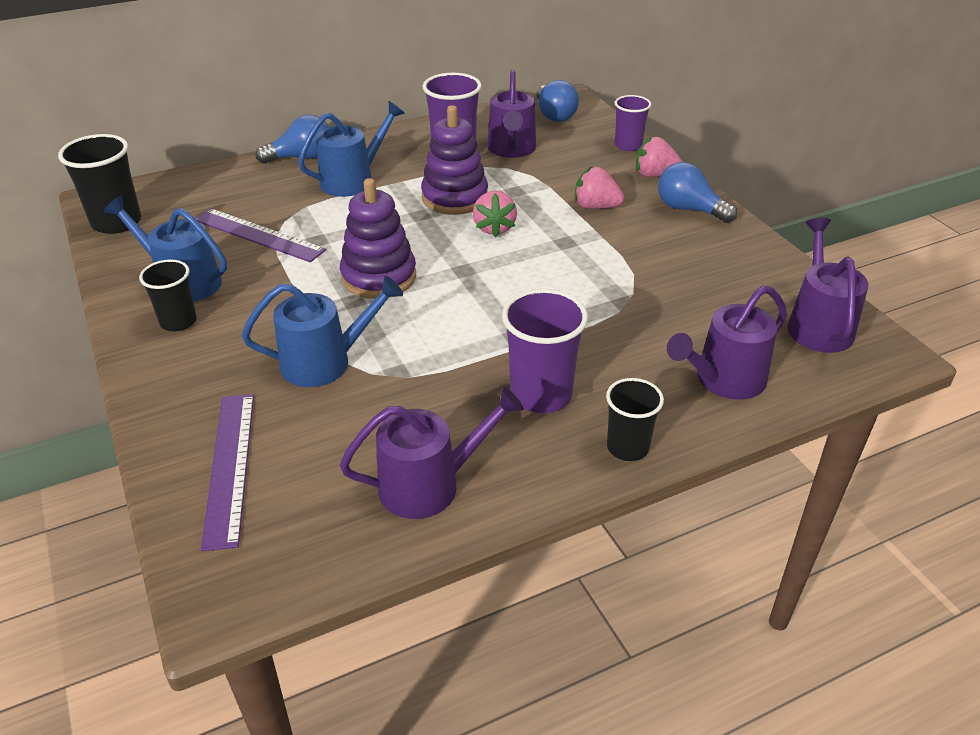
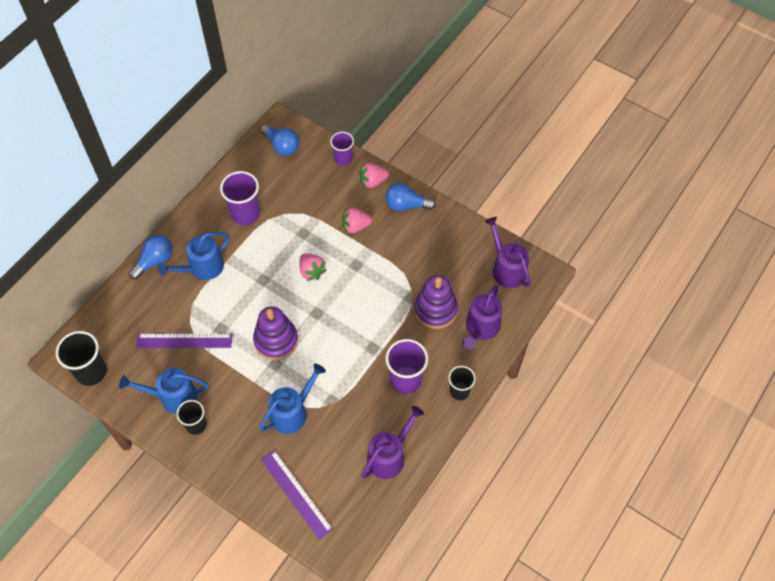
camera: 30 degrees left, 20 degrees up
(352, 180) = (202, 268): blue watering can -> blue watering can turned 150 degrees counterclockwise
(455, 197) = (273, 255): purple stacking toy -> purple stacking toy (435, 310)
(511, 149) = (277, 194): purple watering can -> none

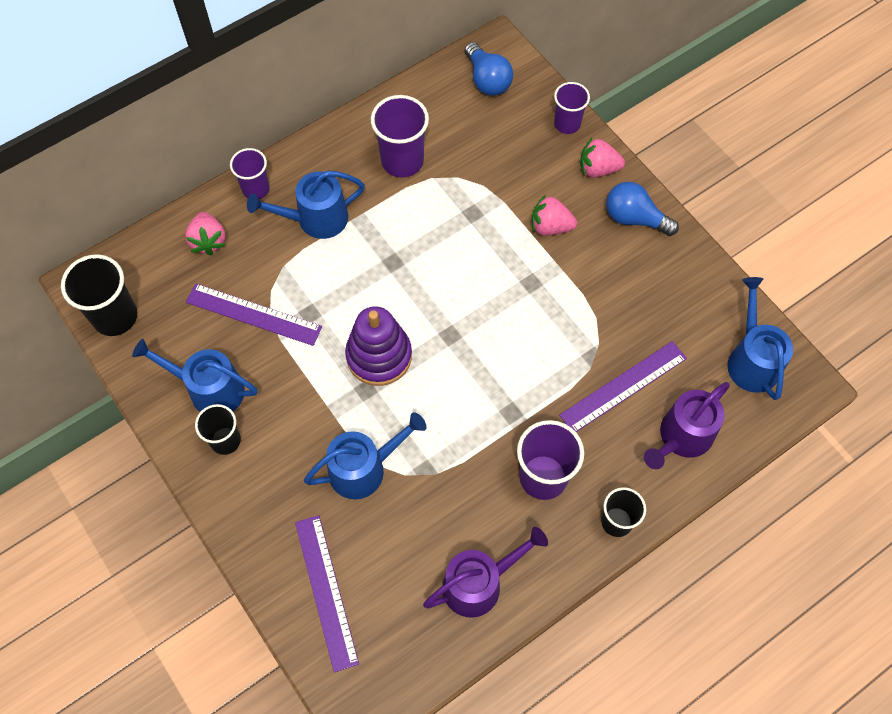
camera: 20 degrees right, 5 degrees up
(155, 261) = (256, 189): blue light bulb -> purple cup
(311, 271) = (465, 272): pink strawberry -> pink strawberry (208, 241)
(435, 310) = (623, 387): purple stacking toy -> purple ruler
(506, 269) = (751, 360): purple watering can -> blue watering can

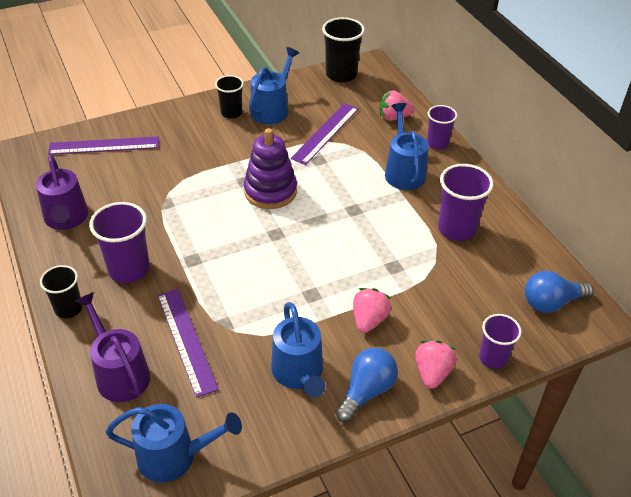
camera: 100 degrees right, 20 degrees down
(363, 469) = (182, 172): blue watering can -> blue watering can (299, 373)

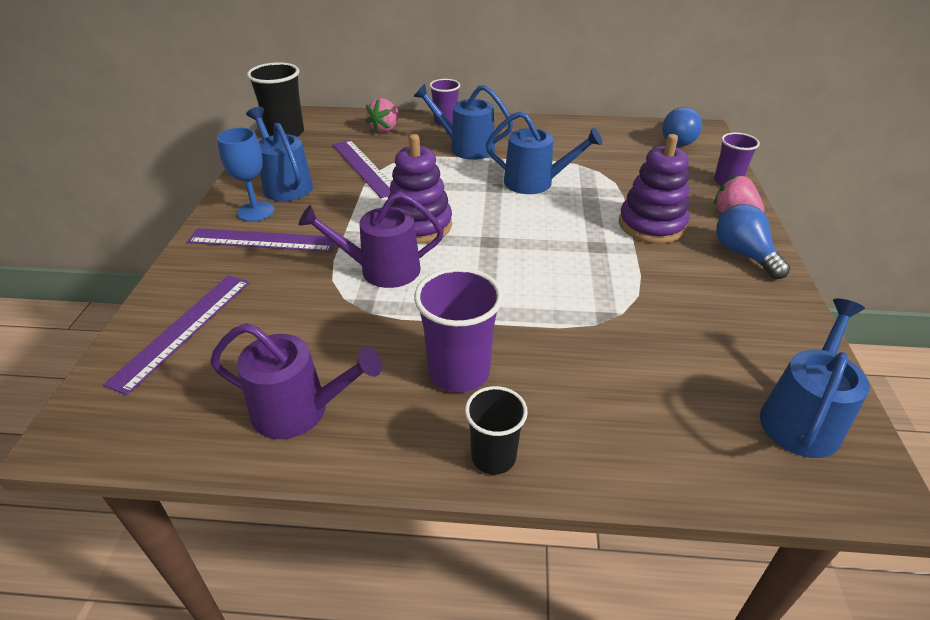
camera: 60 degrees left, 5 degrees down
(120, 373) = (647, 432): purple watering can -> purple watering can (382, 270)
(186, 340) = (617, 355): purple ruler -> purple ruler (263, 240)
(231, 113) = (256, 211): black cup -> blue goblet
(299, 373) = (704, 287): blue watering can -> blue watering can (535, 182)
(369, 320) = (651, 225): pink strawberry -> purple stacking toy
(457, 229) = (563, 148): purple cup -> none

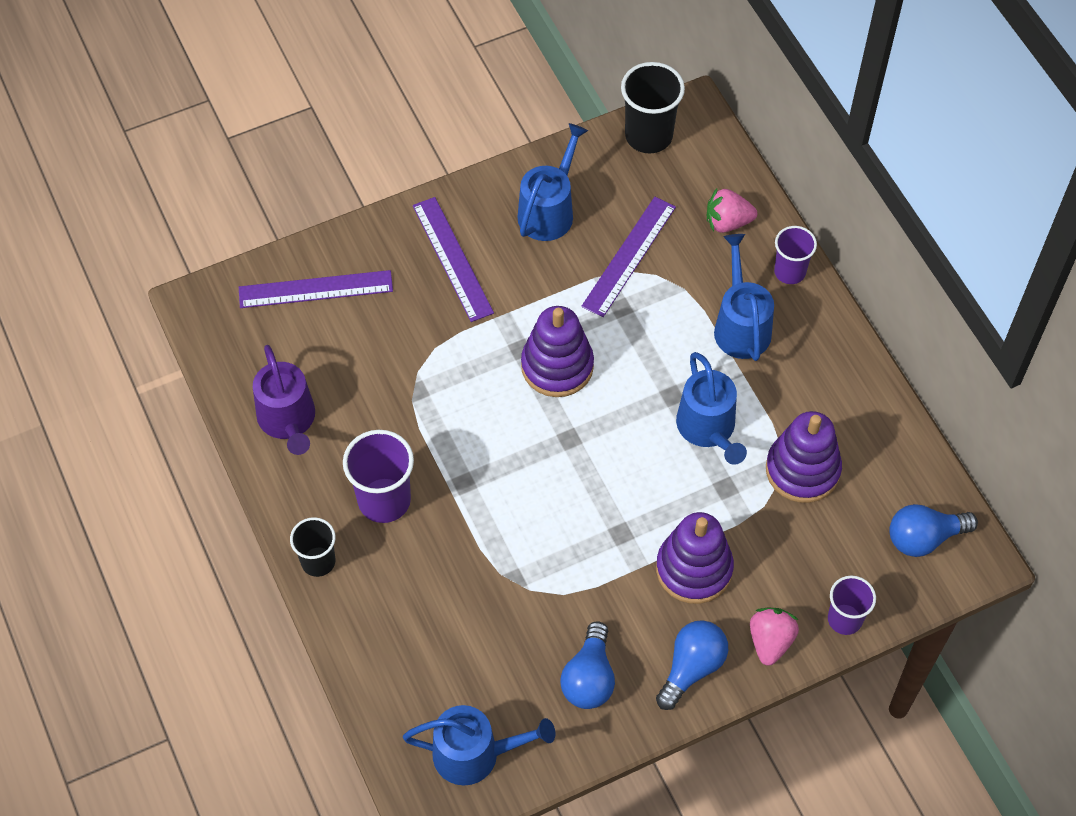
camera: 60 degrees right, 20 degrees up
(256, 211) = (490, 220): blue goblet -> none
(382, 270) = (471, 377): purple watering can -> none
(597, 161) = (802, 470): none -> purple stacking toy
(734, 310) = (589, 678): none -> blue light bulb

